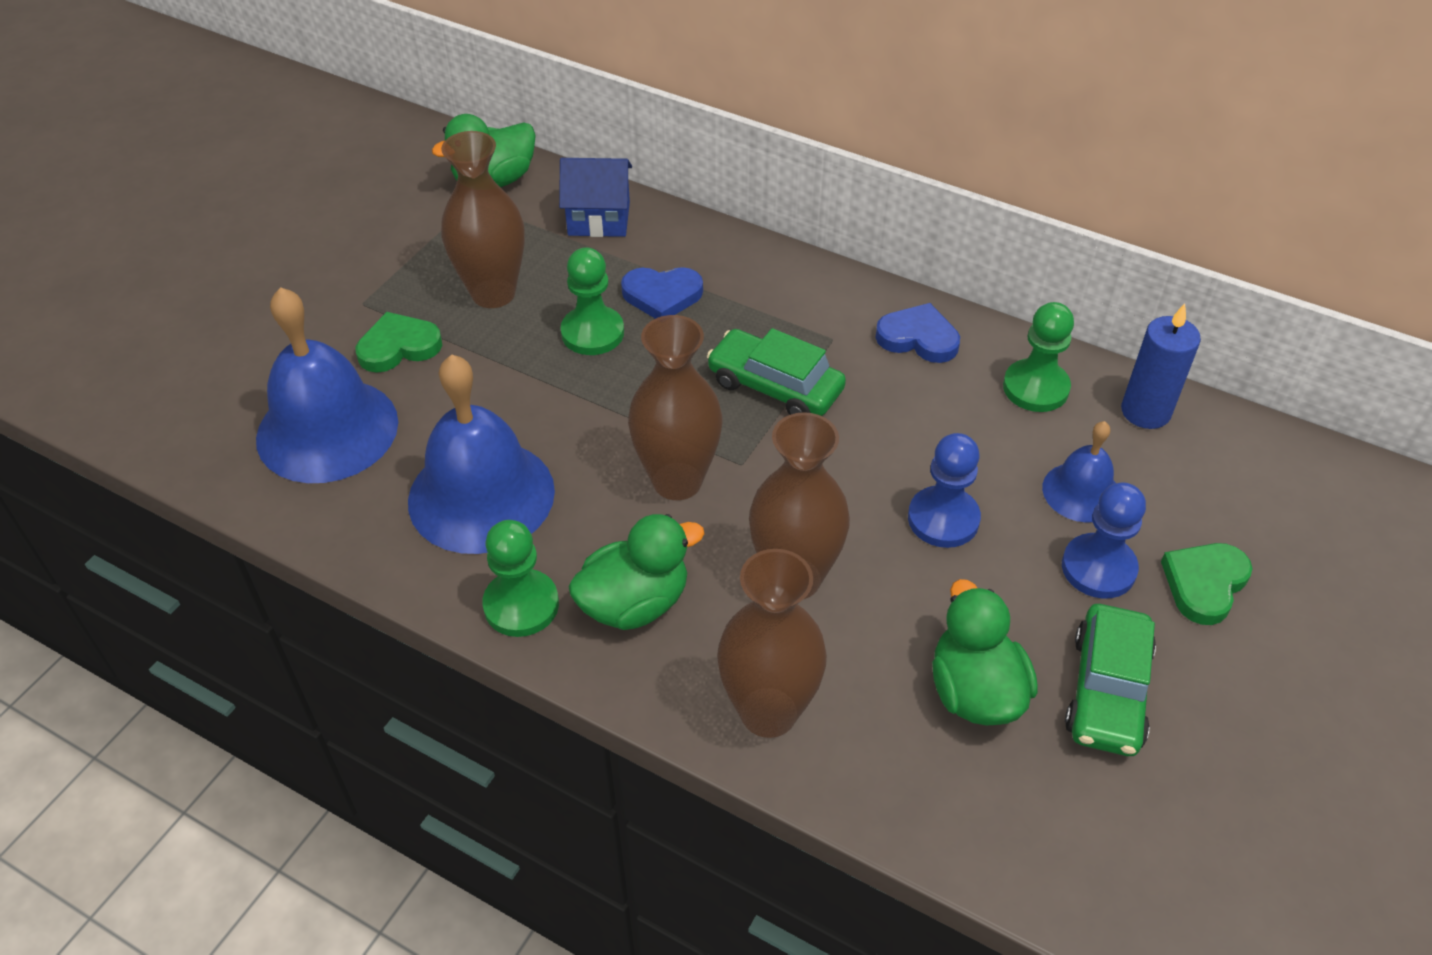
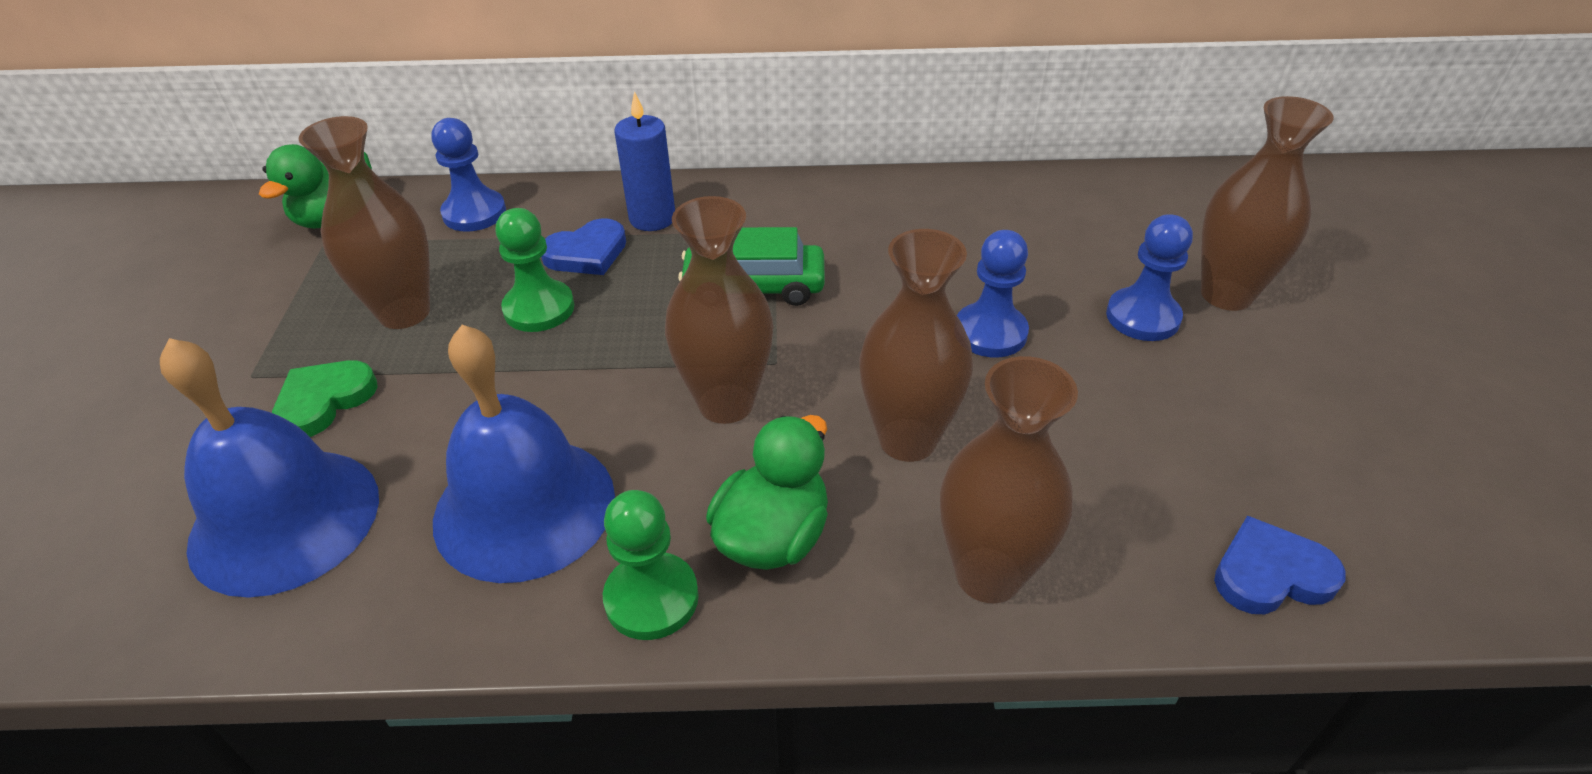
camera: 30 degrees left, 5 degrees down
(599, 219) = (474, 213): blue house -> blue pawn
(918, 338) = (846, 204): blue heart -> blue heart (1271, 573)
(975, 691) = (1144, 461): green duck -> none
(1035, 388) = (971, 206): green pawn -> none
(1081, 492) = (1076, 266): blue bell -> none
(1107, 691) = (1240, 408): green car -> none
(1145, 411) = (1067, 192): blue candle -> blue candle (652, 218)
(1204, 584) = (1226, 294): green heart -> brown vase

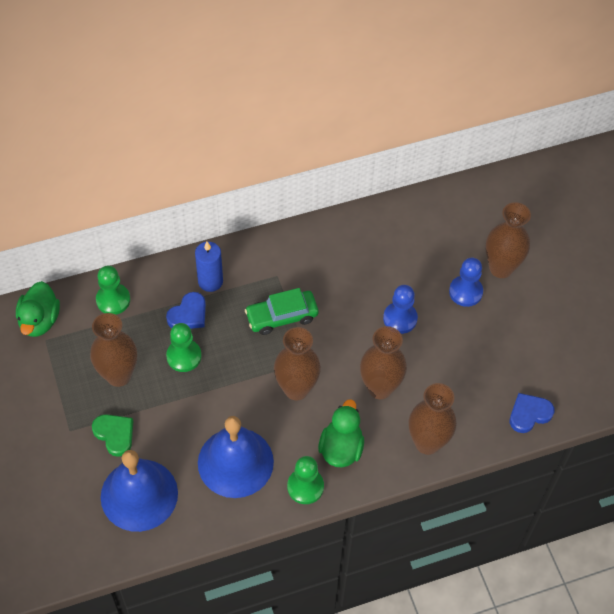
camera: 20 degrees left, 15 degrees up
(324, 401) = (115, 434): green heart -> green heart turned 120 degrees clockwise
(474, 213) = (113, 300): blue pawn -> green pawn

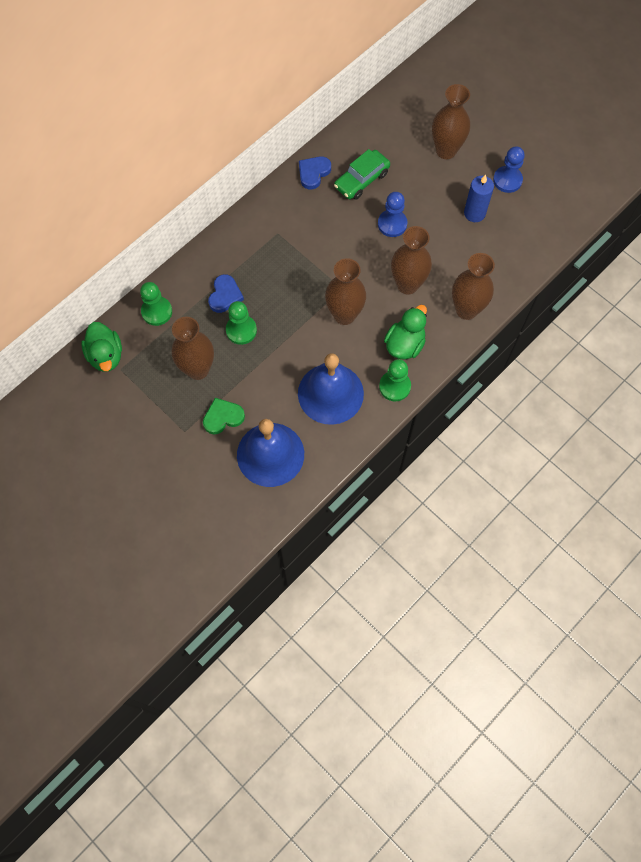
camera: 25 degrees left, 10 degrees up
(115, 434) = (223, 417): green heart -> green heart turned 45 degrees counterclockwise
(210, 281) = (227, 261): blue candle -> blue candle (474, 213)
(282, 316) = (300, 264): green car -> green car (361, 180)
(341, 448) = (404, 344): green duck -> green duck turned 45 degrees clockwise
(465, 292) = (430, 181): blue pawn -> blue pawn (507, 180)
(529, 414) = (528, 253): blue heart -> blue heart (313, 173)

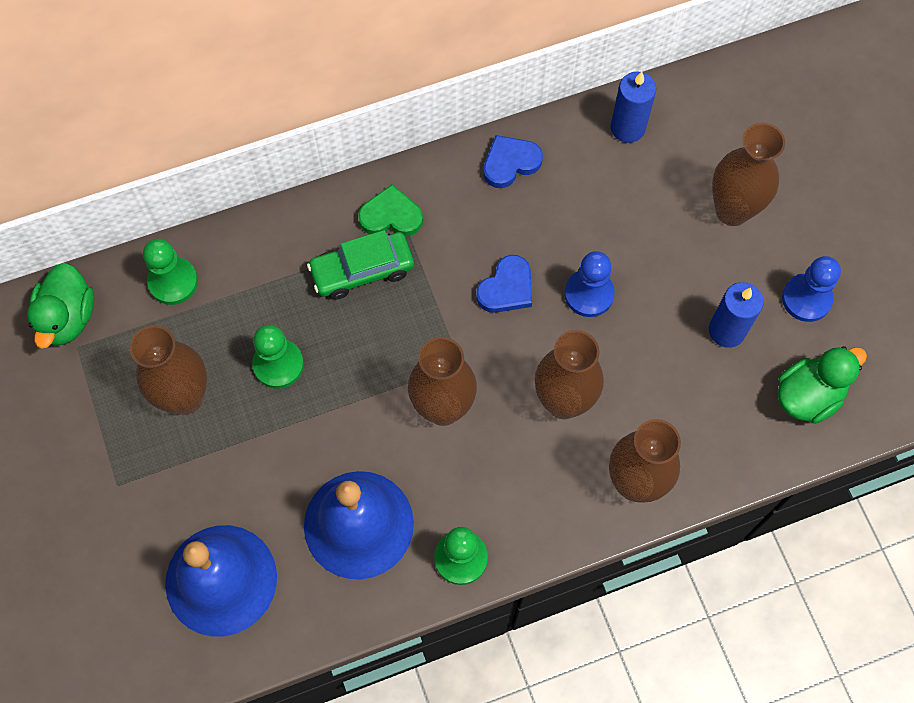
camera: 25 degrees right, 0 degrees up
(223, 417) = (182, 489): green heart -> green heart (391, 216)
(225, 295) = (283, 299): blue heart -> blue heart (506, 288)
(361, 180) = (577, 204): green car -> green car (362, 270)
(368, 130) = (627, 128): none -> blue candle
(404, 344) = (510, 497): green duck -> green duck (808, 396)

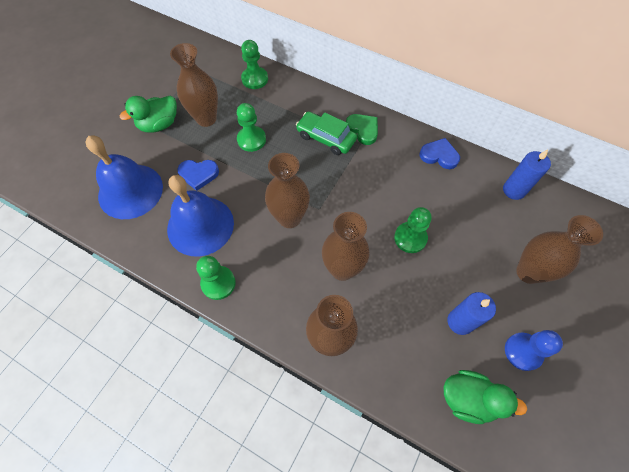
camera: 50 degrees right, 5 degrees down
(68, 318) = (207, 58): green duck -> green duck (159, 124)
(506, 288) = (376, 200): blue heart -> blue heart (198, 174)
(589, 294) = (410, 238): blue pawn -> green pawn

